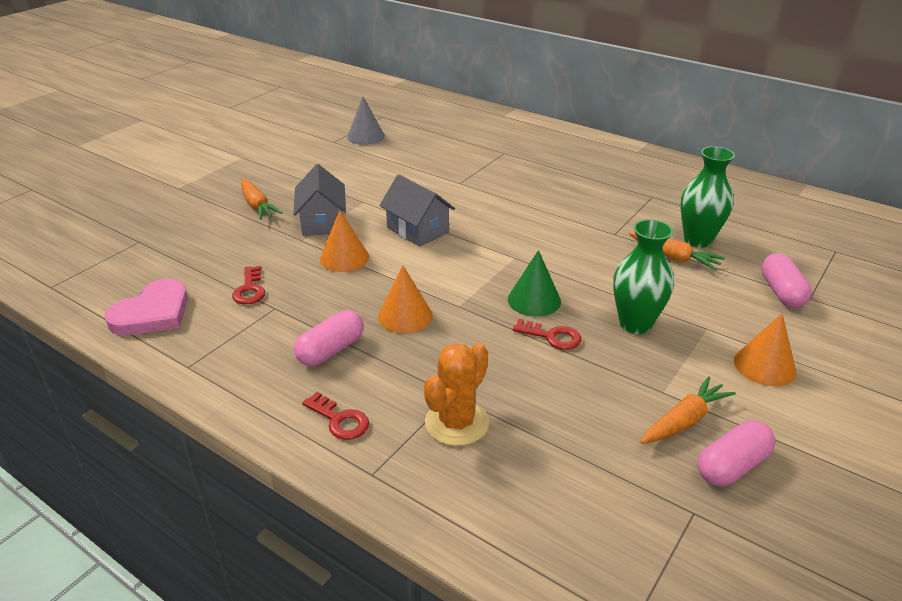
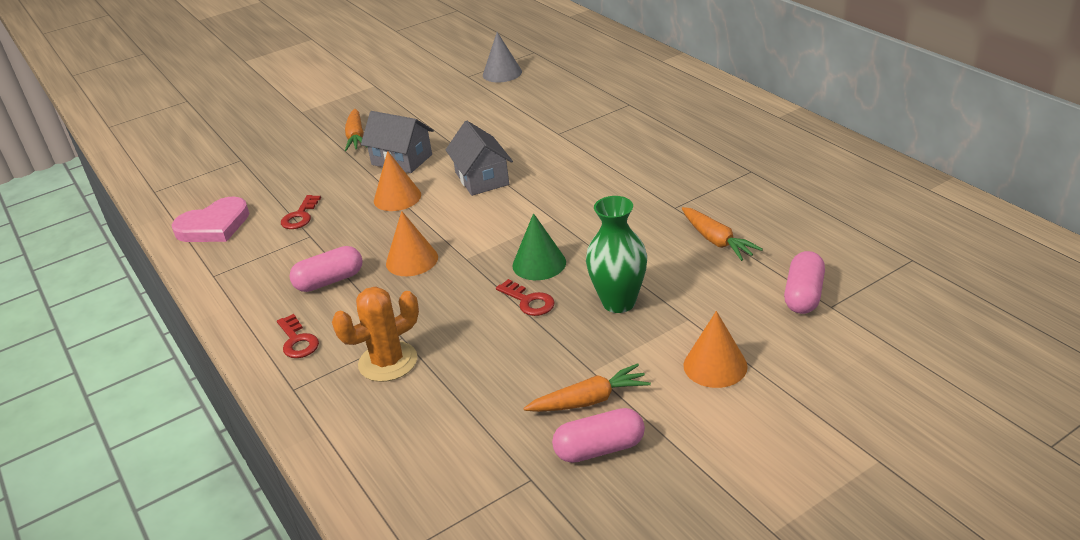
camera: 25 degrees right, 0 degrees up
(322, 222) = (402, 159): grey house -> grey house turned 75 degrees counterclockwise
(698, 240) = (760, 226): green vase -> none

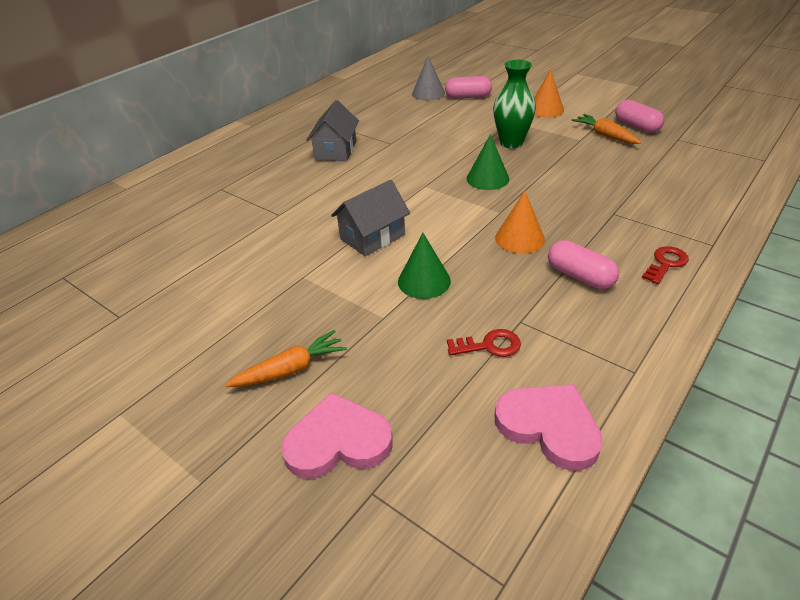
camera: 110 degrees left, 5 degrees up
(283, 151) = (338, 441): none -> pink heart
(388, 362) = (643, 211): orange cactus -> none
(397, 197) = (424, 281): orange cone -> green cone
(402, 159) = (345, 304): grey house -> grey house (336, 151)
(502, 73) = (120, 287): grey cone -> grey cone (428, 93)
(528, 301) = (533, 173): red key -> none
(716, 241) = (426, 124): orange carrot -> none

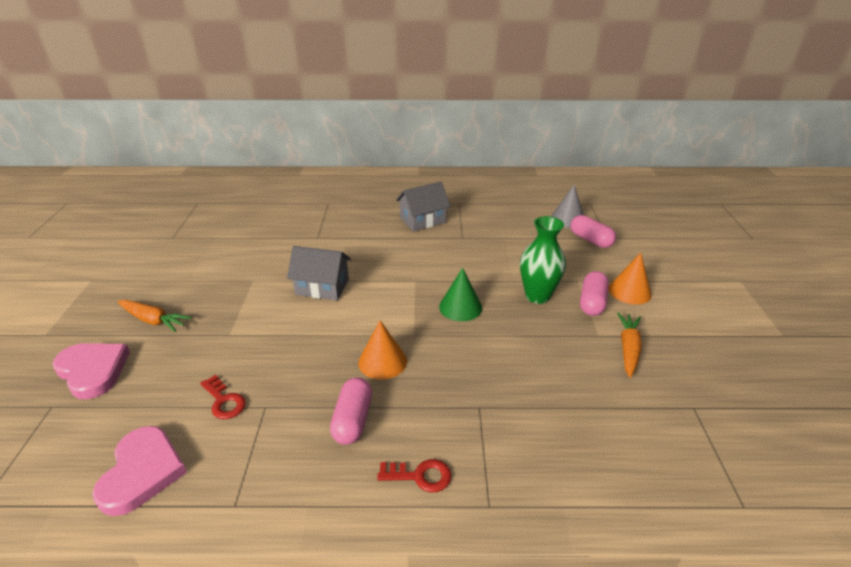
camera: 50 degrees right, 5 degrees down
(424, 281) = (284, 335): green cone -> none
(636, 126) = (680, 365): pink capsule -> pink capsule (592, 302)

